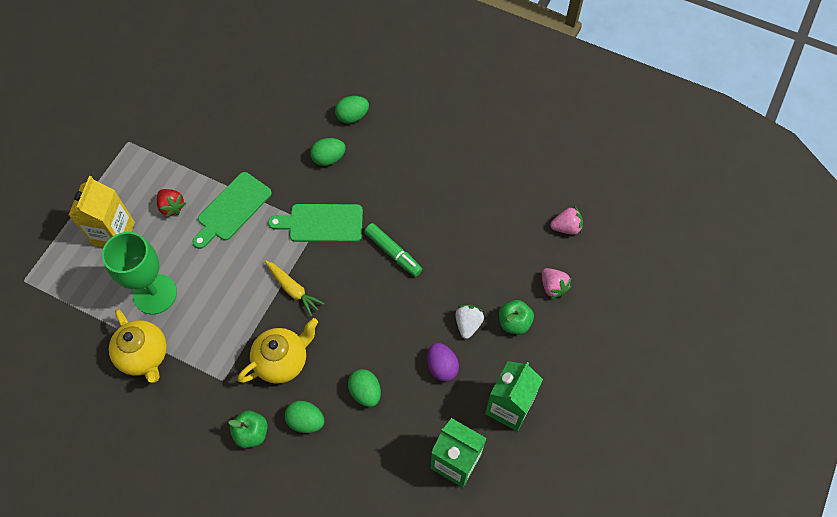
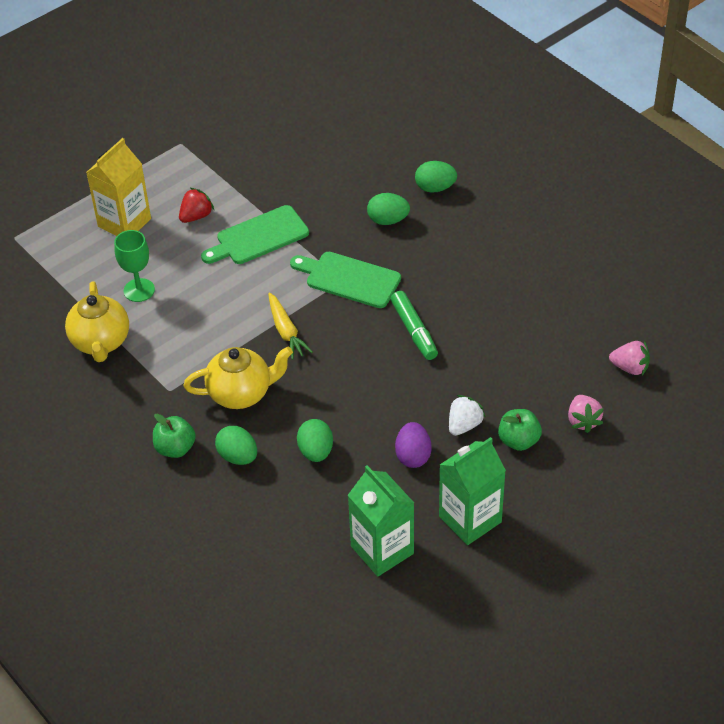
camera: 25 degrees right, 15 degrees down
(155, 294) = (139, 290): green goblet -> green goblet, size x0.62
(172, 207) = (196, 216): red strawberry -> red strawberry turned 120 degrees counterclockwise

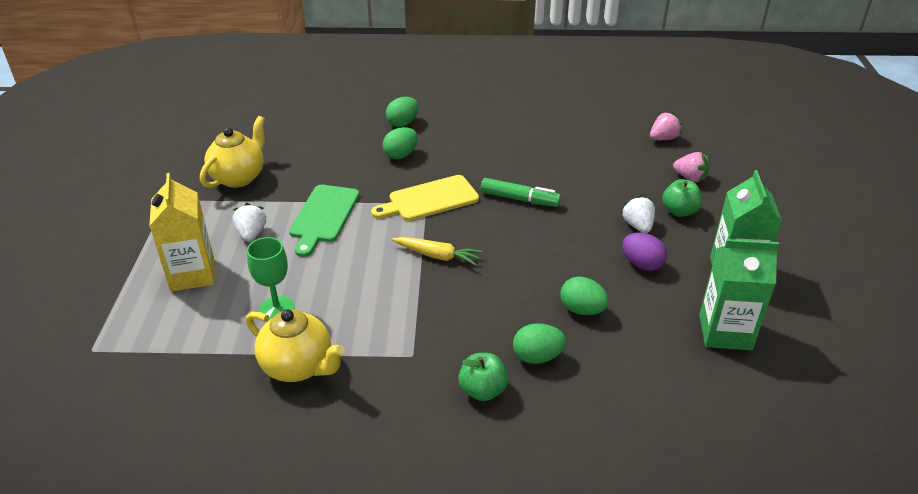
camera: 50 degrees left, 10 degrees down
(196, 216) = (251, 234): red strawberry -> white strawberry
(241, 393) = (470, 315): yellow teapot -> yellow teapot (239, 177)
(349, 279) = (430, 200): green cutting board -> yellow cutting board

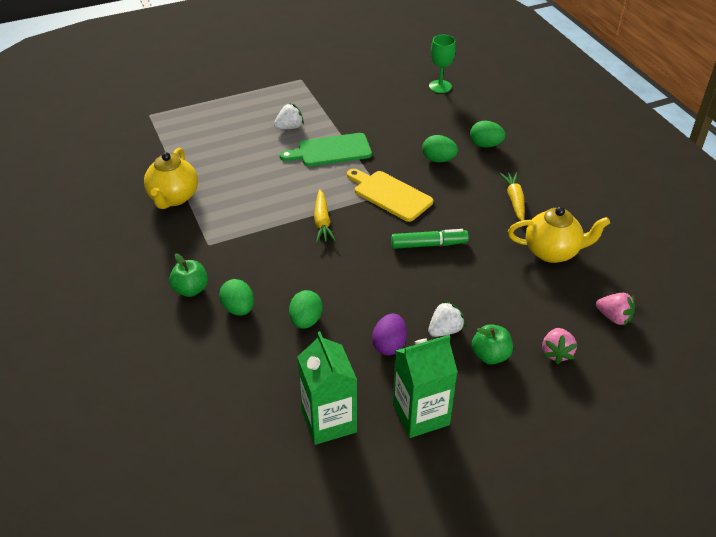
camera: 65 degrees right, 5 degrees up
(192, 274) = (234, 121): yellow carton -> none
(239, 177) = (348, 96): yellow teapot -> yellow teapot (552, 252)
(277, 308) = (221, 168): green goblet -> green goblet (440, 86)
(493, 135) = (514, 201): none -> yellow carrot
(519, 199) = (429, 244): green marker -> green marker turned 90 degrees counterclockwise

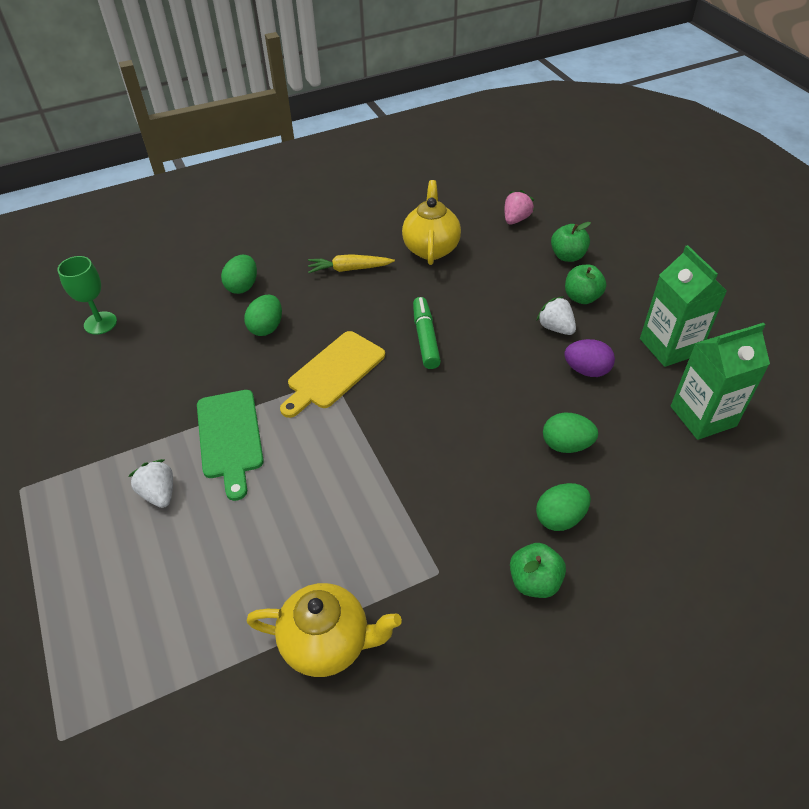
camera: 90 degrees left, 5 degrees up
(322, 221) = (386, 439): yellow carrot -> none
(556, 353) = (567, 256): pink strawberry -> green apple

